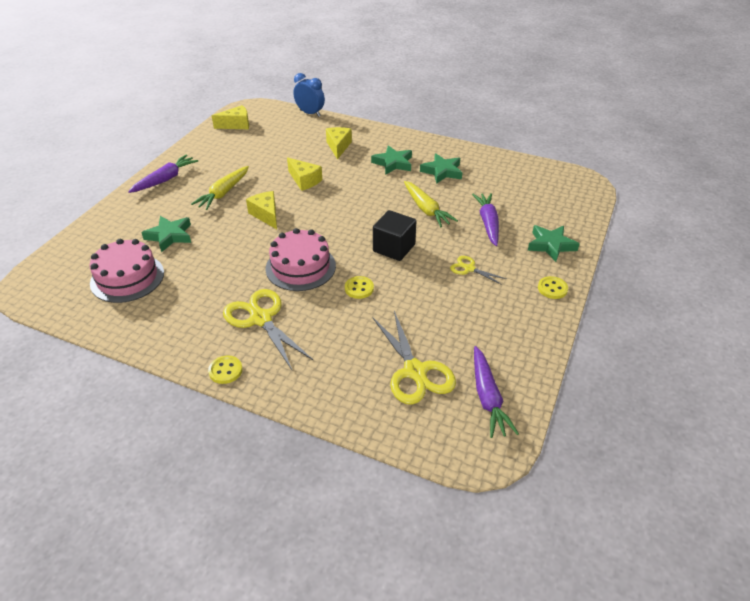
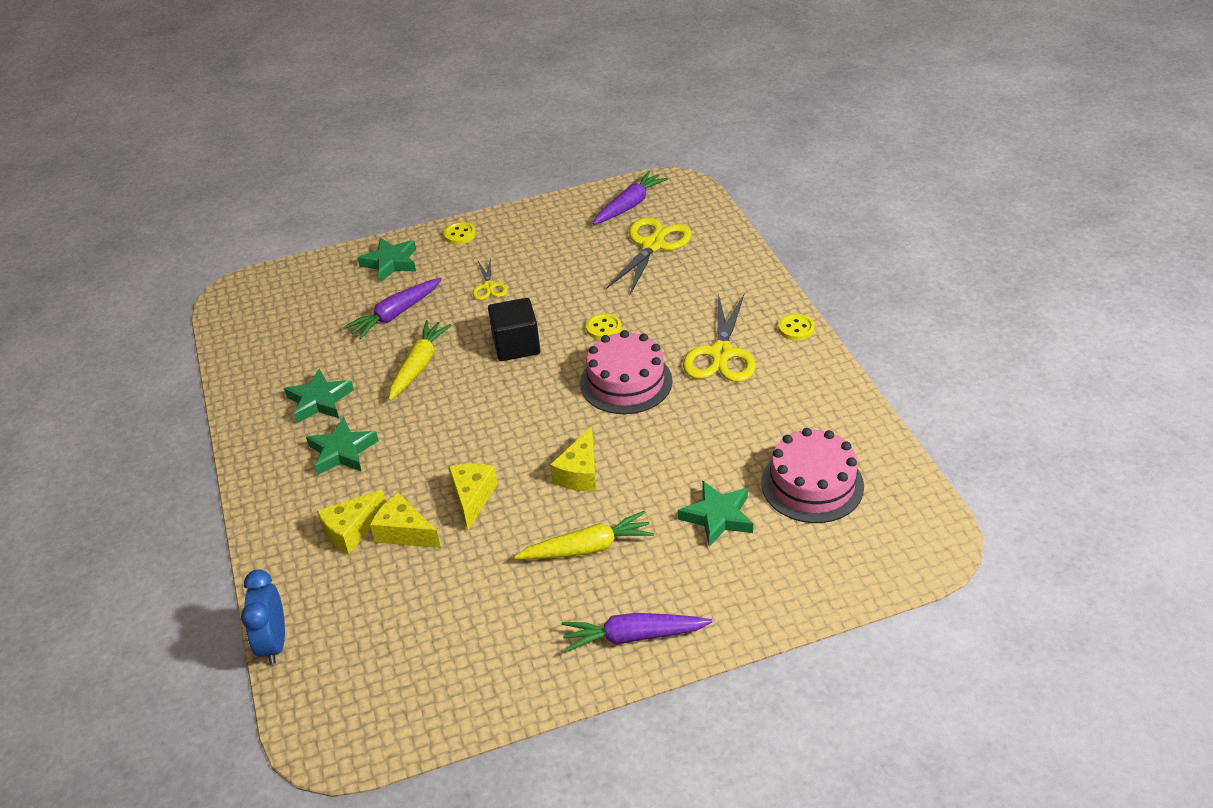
camera: 130 degrees left, 0 degrees up
(236, 125) = (404, 703): yellow cheese -> yellow cheese (404, 532)

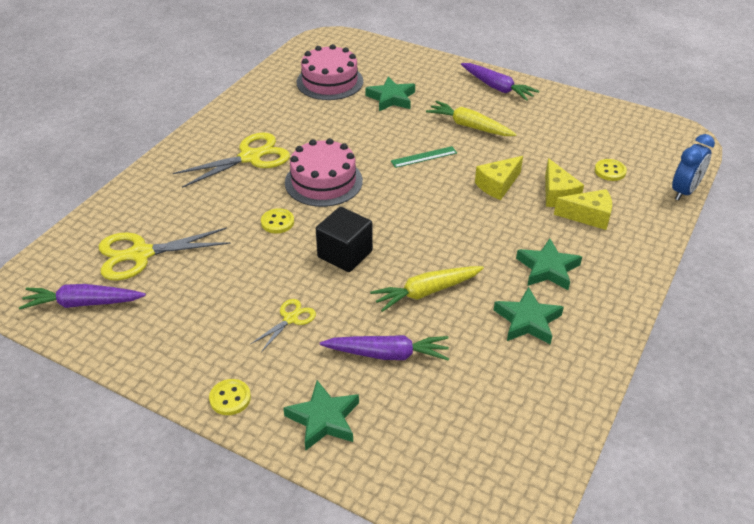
camera: 135 degrees left, 0 degrees up
(580, 473) = (424, 157): yellow cheese -> green ruler
(796, 328) = (191, 140): yellow button -> yellow button (610, 171)

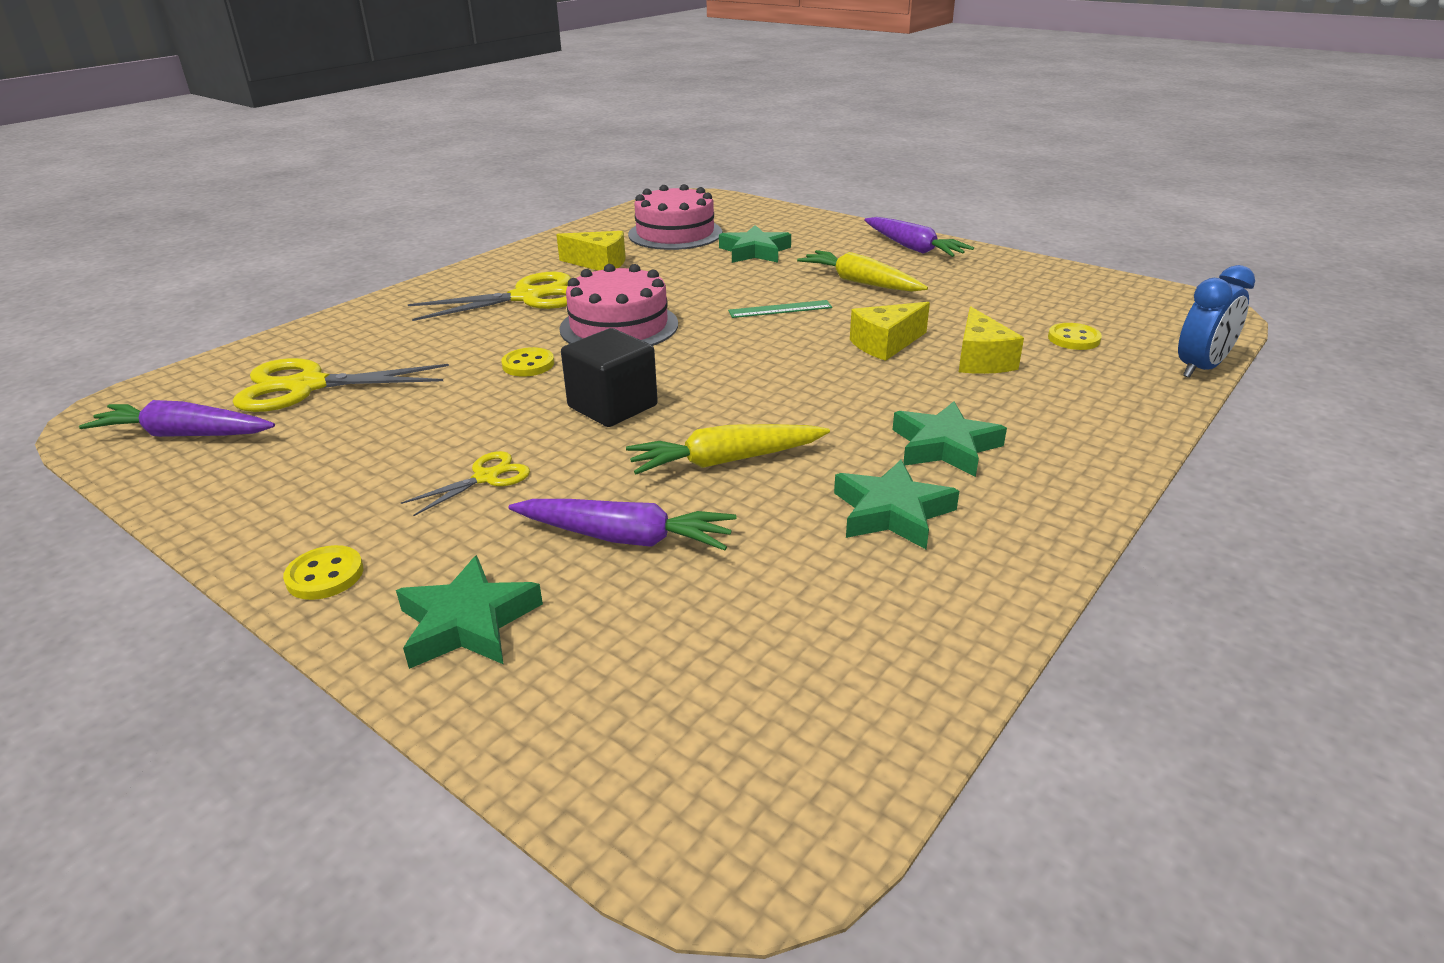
camera: 10 degrees right, 10 degrees down
(588, 216) = (1029, 388): yellow cheese -> yellow cheese (599, 263)

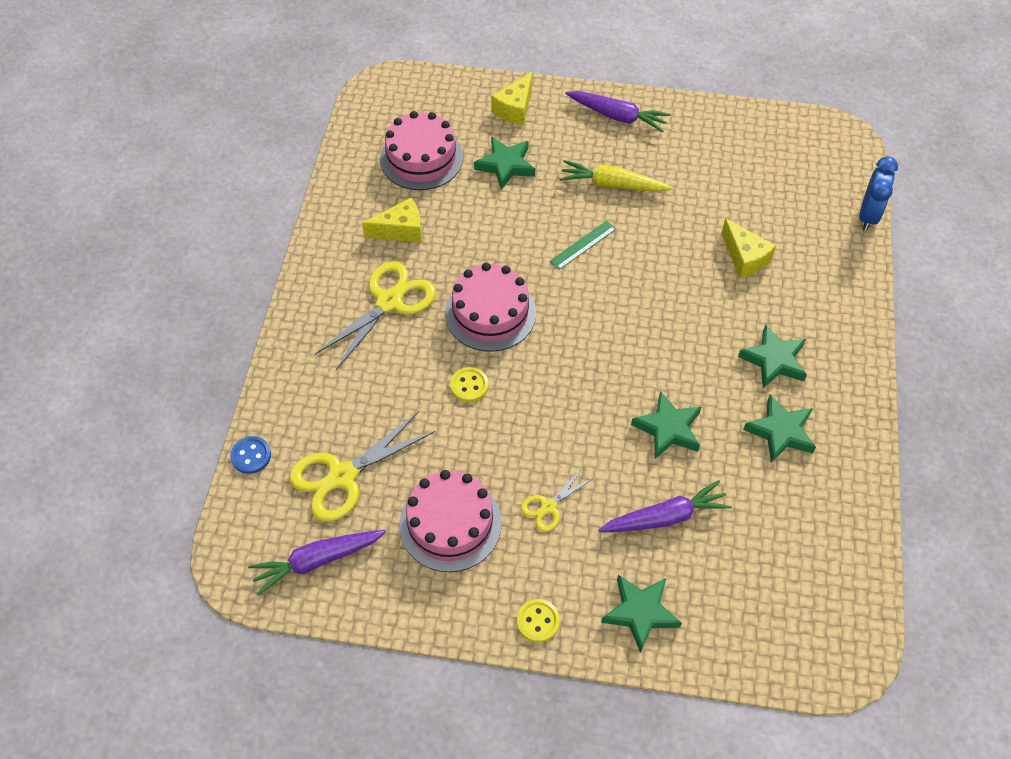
camera: 30 degrees left, 25 degrees up
(252, 350) = (251, 456): none -> blue button
(357, 454) = (450, 524): none -> pink cake
(486, 477) = (548, 507): yellow scissors -> yellow scissors turned 150 degrees counterclockwise
(612, 406) = (563, 406): black cube -> none
(725, 461) = (668, 429): yellow carrot -> green star
(885, 344) = (678, 262): yellow cheese -> yellow cheese (515, 108)
(1073, 339) = (785, 209): yellow button -> none

